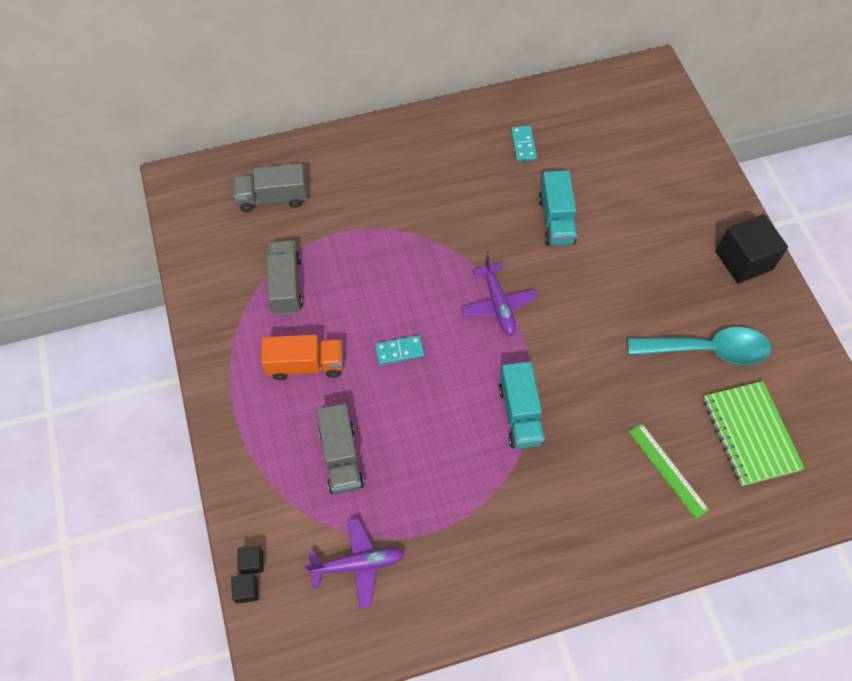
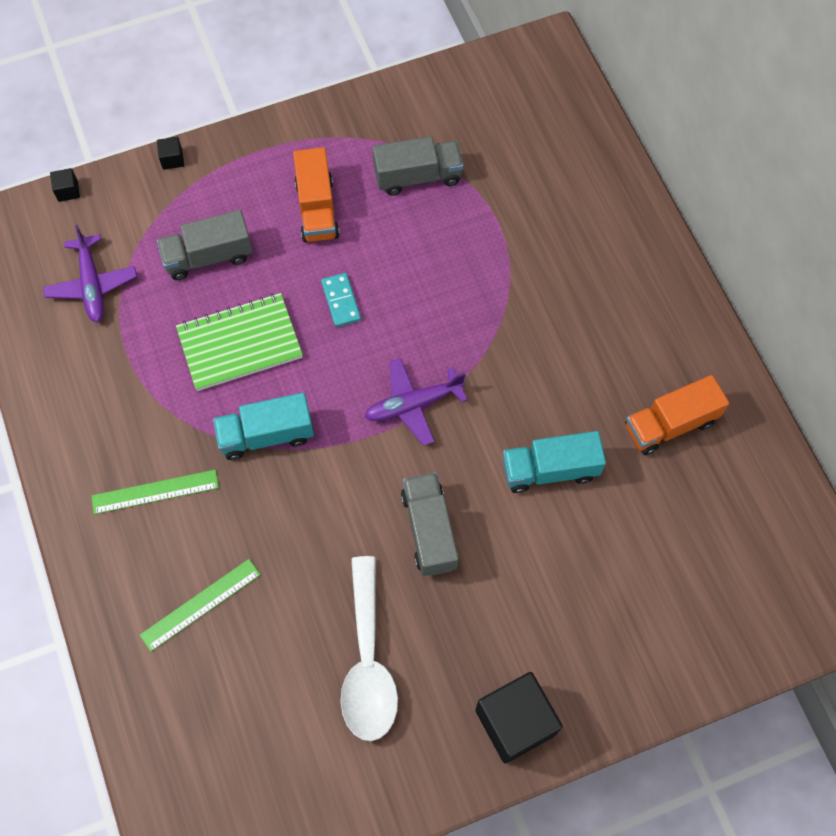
camera: 85 degrees right, 5 degrees up
(252, 562) = (96, 191): black cube -> black cube (172, 159)
(273, 198) = (537, 147): grey truck -> grey truck (429, 530)
(523, 145) = (670, 424): turquoise domino -> orange truck
(569, 506) = (155, 491): none -> green ruler
(707, 350) = (368, 662): turquoise spoon -> white spoon
(750, 434) = (251, 710): green notebook -> green notebook (240, 343)

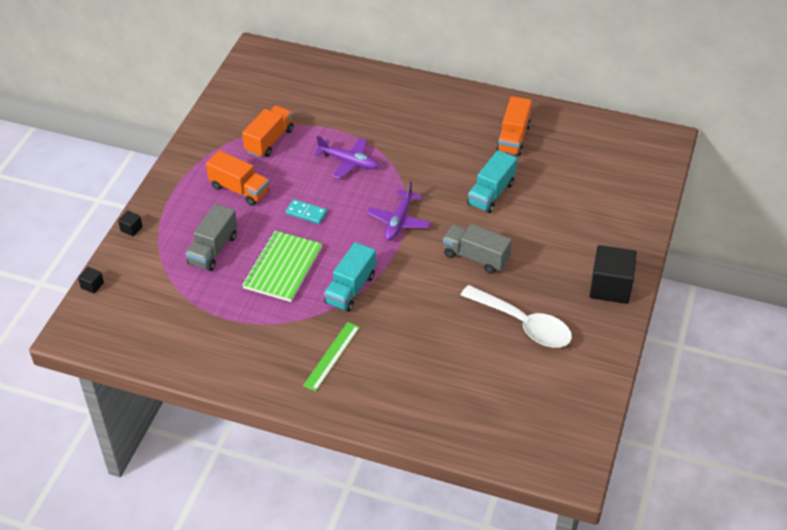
camera: 50 degrees left, 20 degrees down
(92, 285) = (168, 310): purple plane -> purple plane (348, 162)
(200, 604) = (420, 375): green ruler -> none
(417, 176) = (269, 141): grey truck -> orange truck

